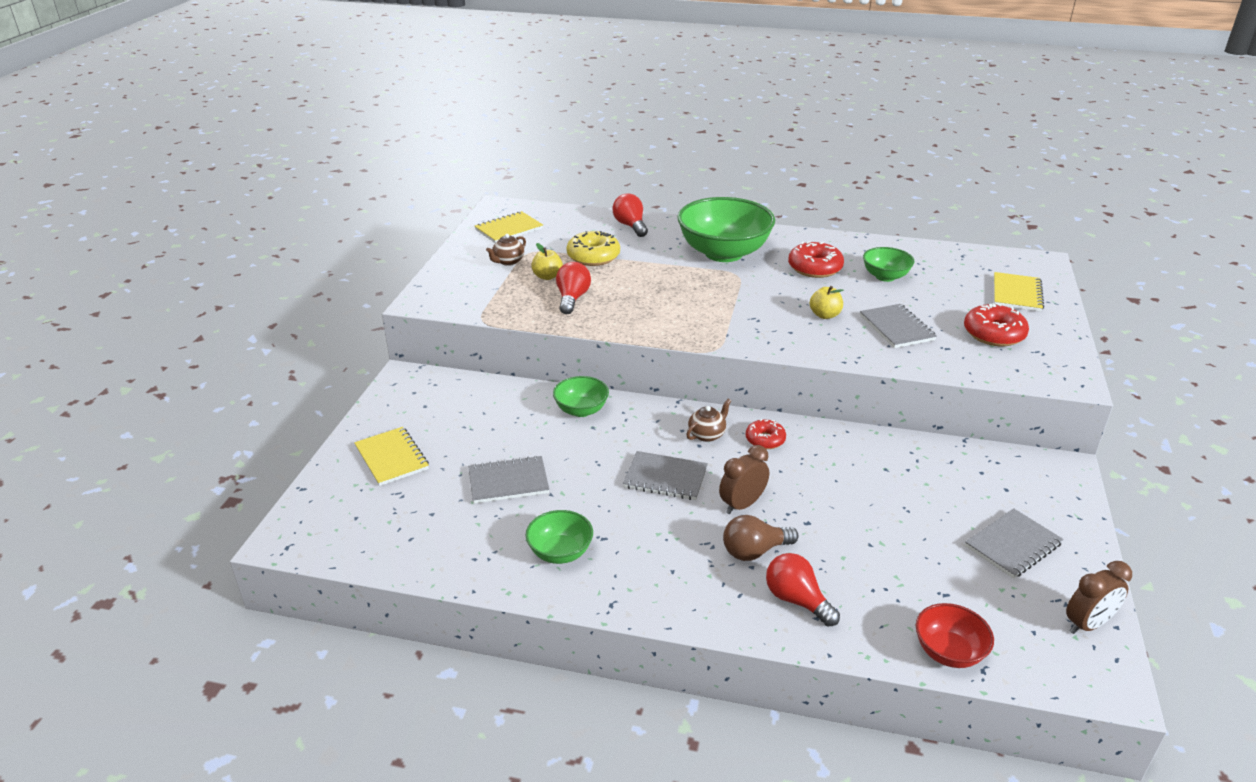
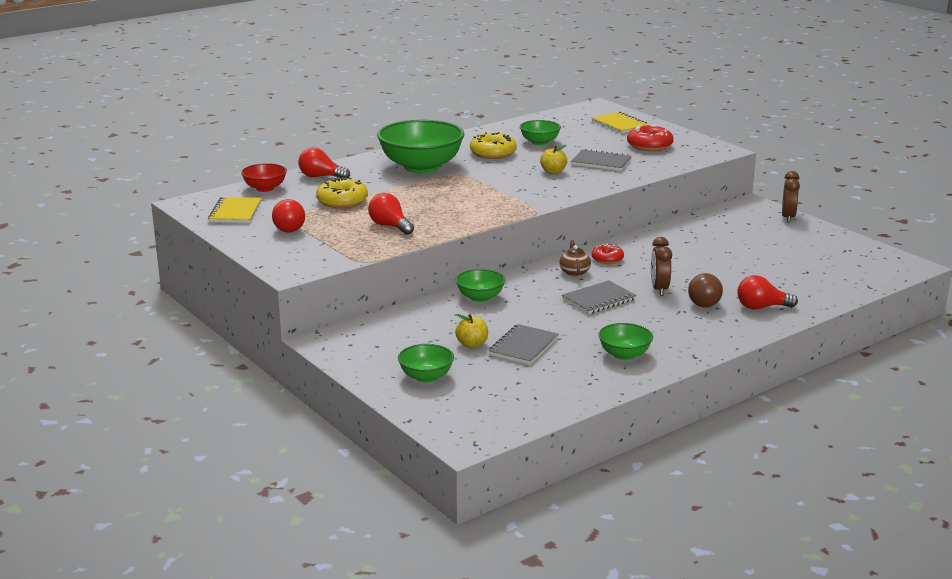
camera: 50 degrees left, 10 degrees down
(392, 458) = (426, 377): yellow notebook -> green bowl
(508, 261) = (289, 228): brown teapot -> red light bulb
(547, 276) = (340, 223): yellow apple -> yellow apple (472, 344)
(815, 268) = (493, 153): red donut -> yellow donut
(948, 652) = (848, 289): red bowl -> red bowl (265, 188)
(1013, 545) = (793, 241): grey notebook -> none
(1087, 624) = (869, 252): brown clock -> brown clock (788, 217)

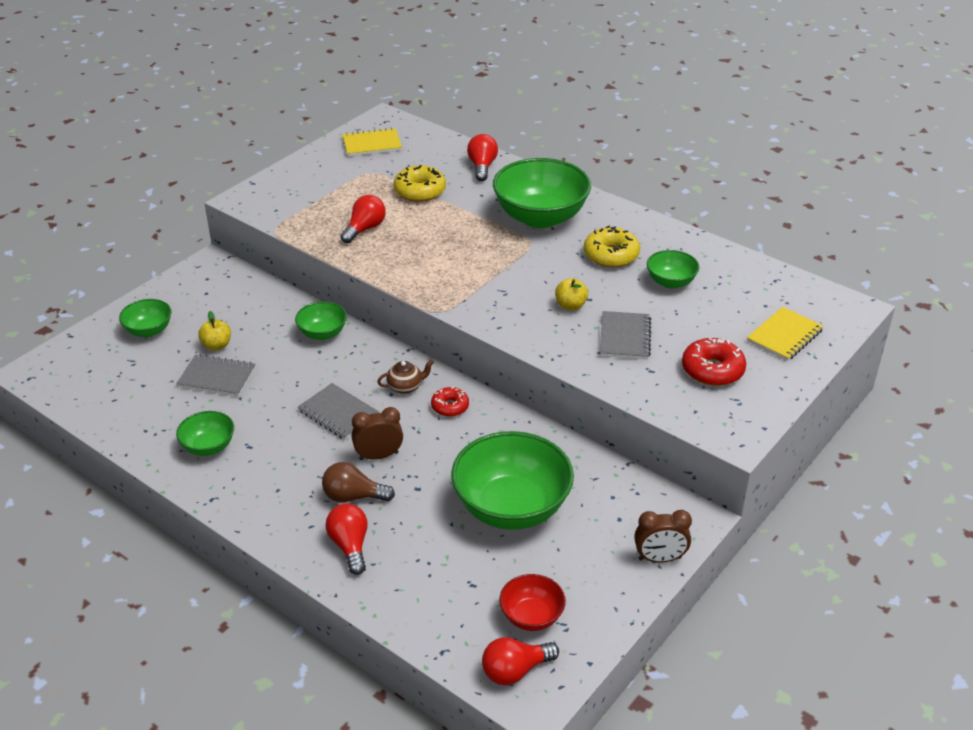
camera: 75 degrees right, 15 degrees up
(265, 188) = (437, 145): red bowl -> red bowl (531, 616)
(289, 228) = (343, 178): red light bulb -> red light bulb (515, 671)
(730, 252) = (511, 508): none -> green bowl

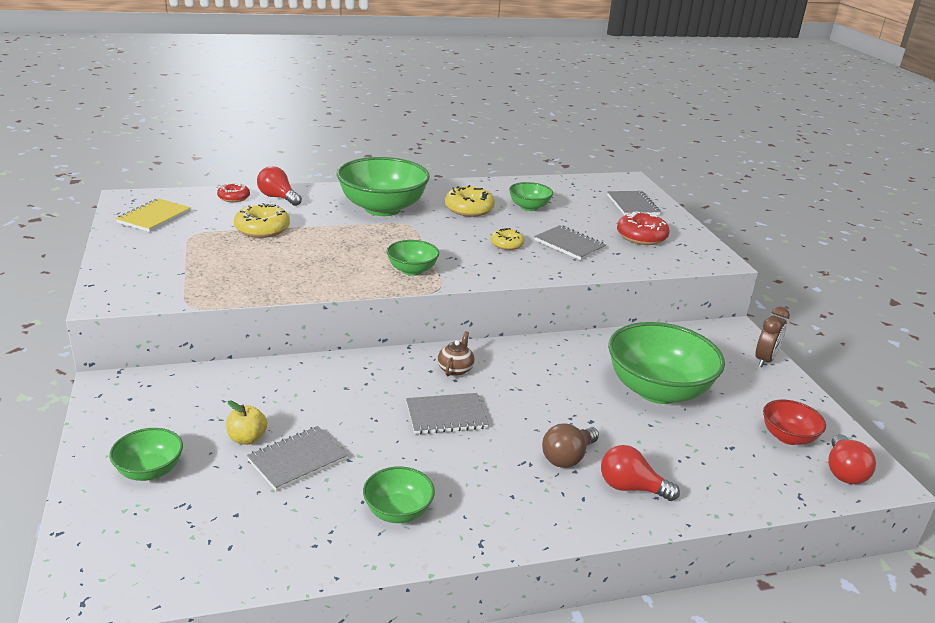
camera: 55 degrees left, 10 degrees down
(322, 333) = (323, 375): green bowl -> green bowl (412, 270)
(365, 229) = (270, 269): red light bulb -> none
(378, 456) = (528, 421): brown clock -> none
(450, 407) = (507, 362): red donut -> red donut (234, 198)
(570, 306) = (506, 244): yellow apple -> yellow donut
(784, 336) = (632, 205): yellow notebook -> grey notebook

